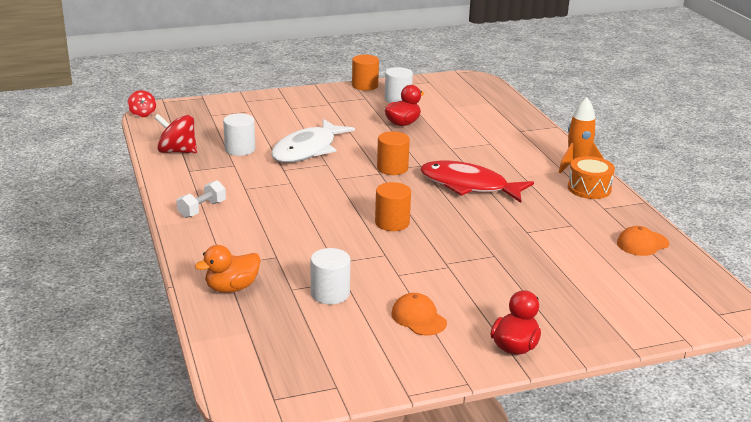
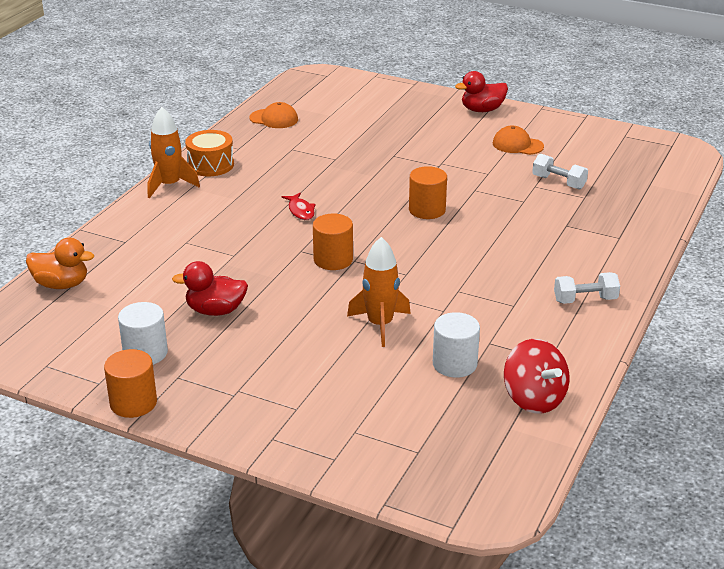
camera: 135 degrees left, 5 degrees up
(142, 114) = (512, 509): red spinning top -> none
(232, 288) = (631, 217): orange duck -> orange duck (61, 284)
(307, 150) = (380, 325): white fish -> orange rocket
(330, 294) = (558, 182): white cylinder -> white dumbbell
(418, 318) = (517, 145): orange cap -> orange cap turned 105 degrees clockwise
(468, 186) = (300, 211): red fish -> red fish, size x0.41

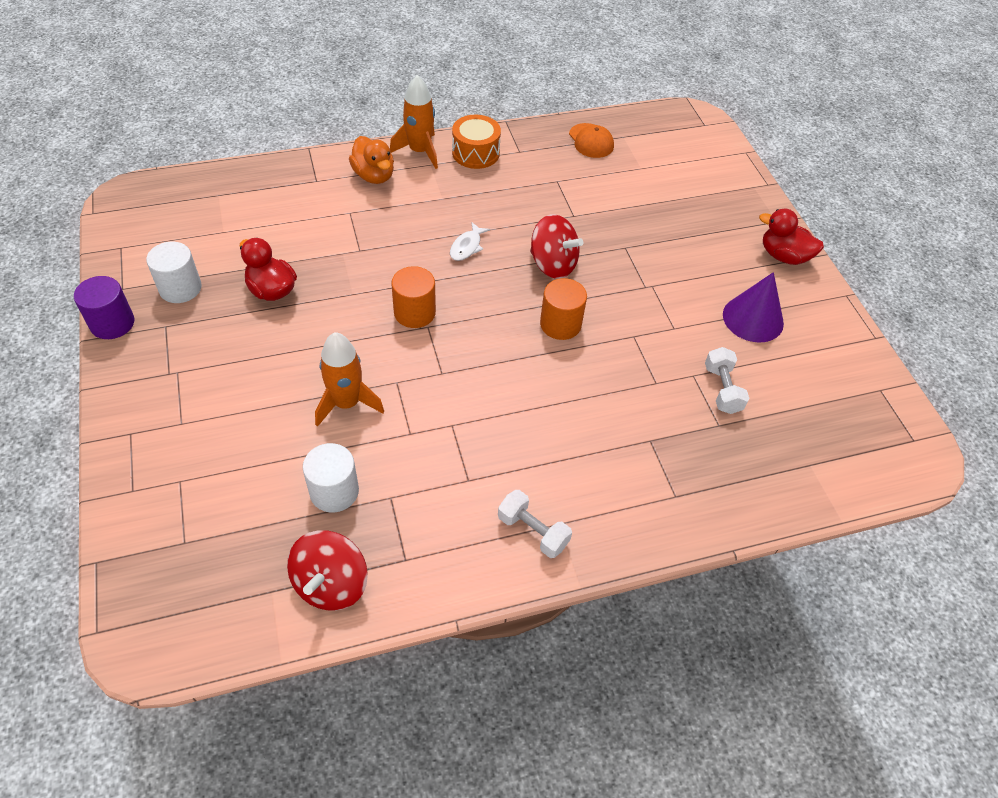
camera: 45 degrees right, 20 degrees up
(61, 284) = (227, 187): orange duck -> orange duck (374, 176)
(133, 403) = (112, 323): orange cylinder -> purple cylinder
(300, 211) = (467, 247): red fish -> white fish
(369, 187) = (553, 264): none -> red spinning top
(517, 145) = (753, 319): orange cap -> purple cone

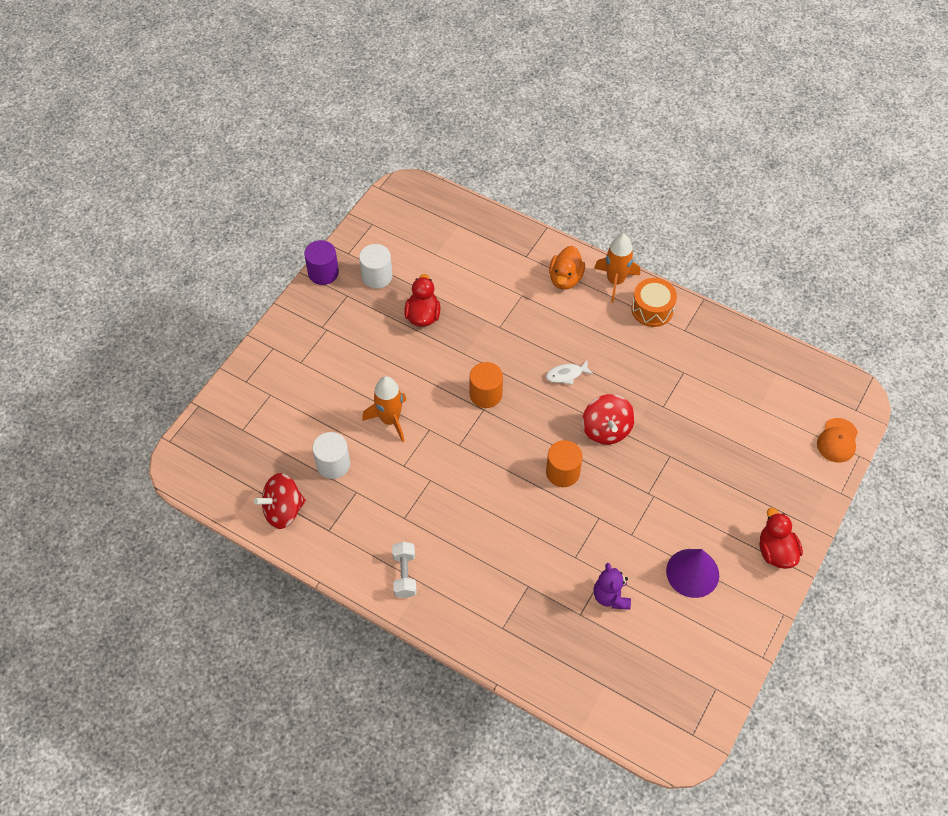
camera: 50 degrees right, 5 degrees up
(591, 141) = (747, 359): orange cap -> orange cap (837, 440)
(722, 389) = (611, 596): white dumbbell -> purple teddy bear

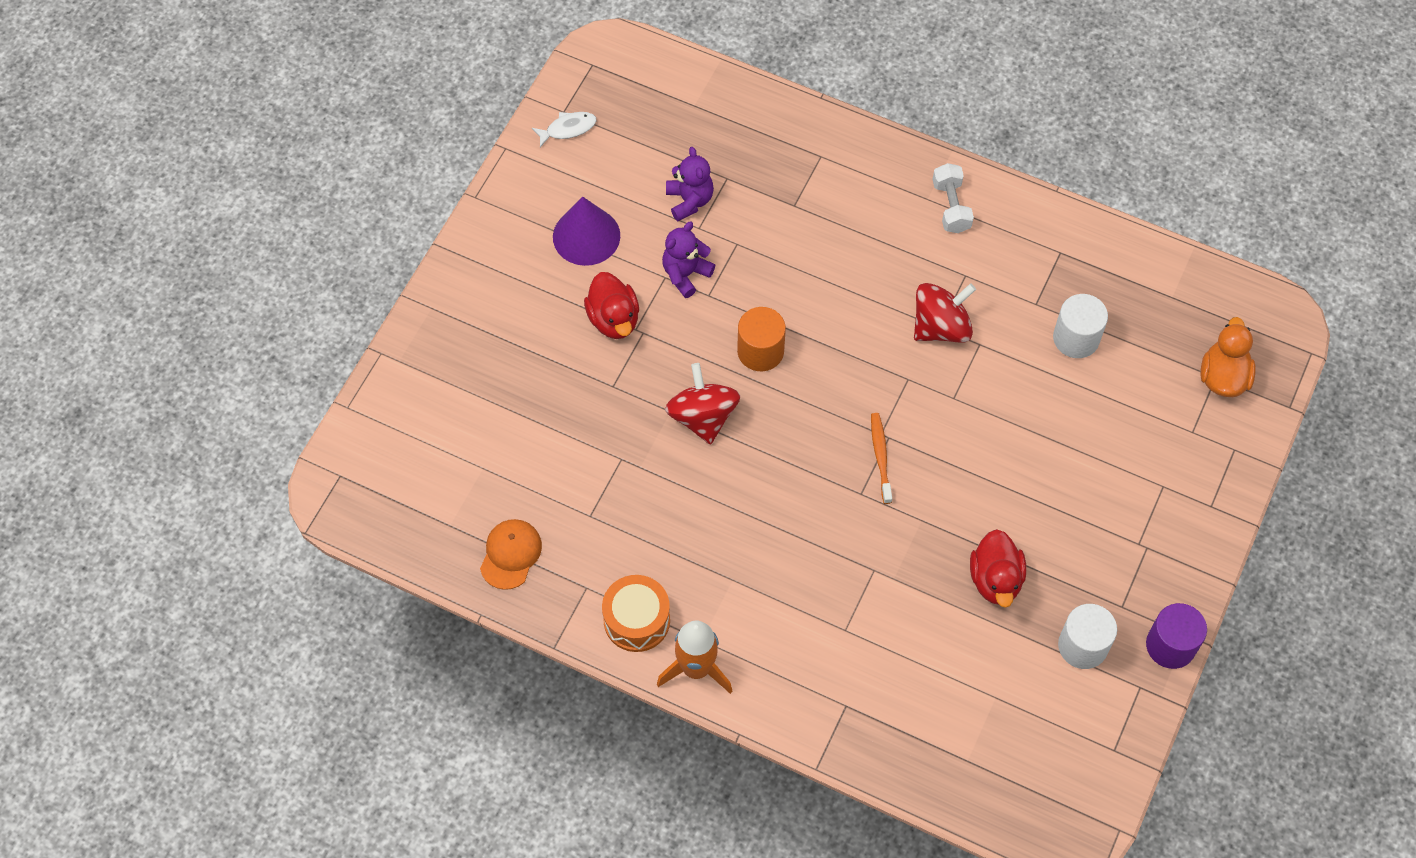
camera: 175 degrees right, 5 degrees up
(283, 510) = (1126, 272): red spinning top -> red spinning top (941, 327)
(390, 420) = (1011, 407): orange rocket -> none
(485, 394) = (880, 456): orange cylinder -> orange toothbrush
(565, 279) = (777, 666): orange duck -> orange duck (1223, 377)
(566, 375) = (765, 497): white fish -> white fish (568, 129)
(615, 535) = (685, 274): none -> purple teddy bear
(776, 551) = (477, 270): red duck -> red duck (614, 319)
(837, 440) = (374, 427): orange cap -> orange cap (510, 554)

